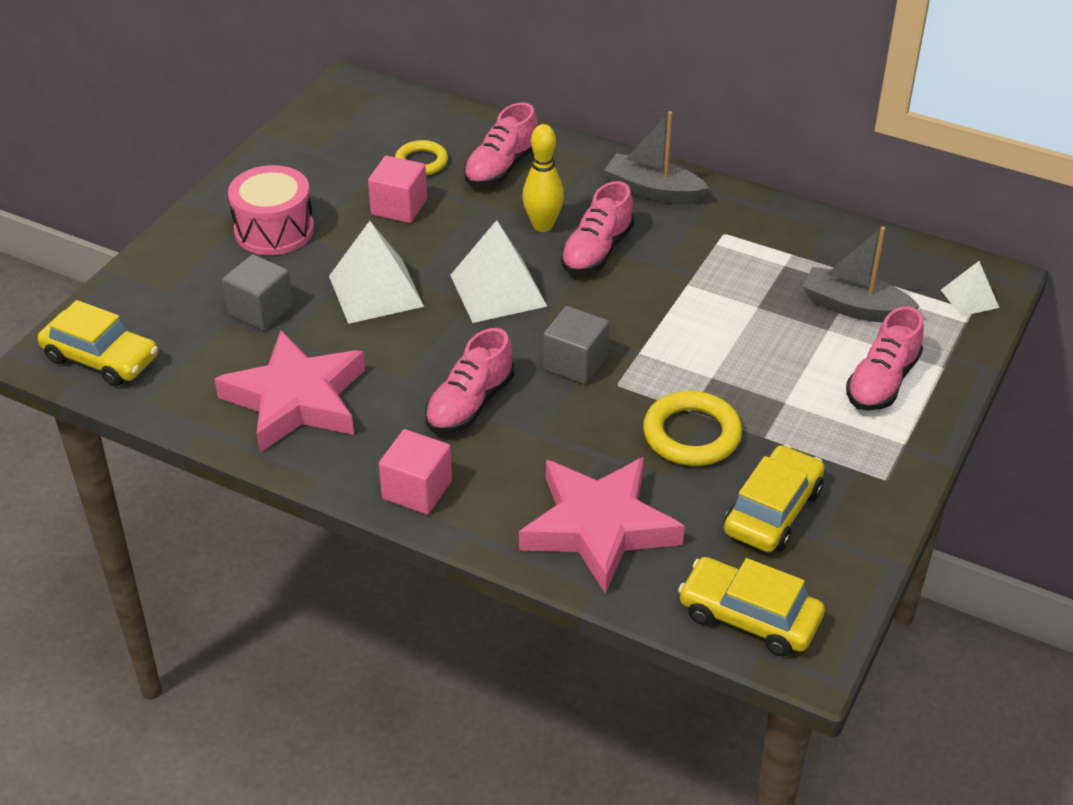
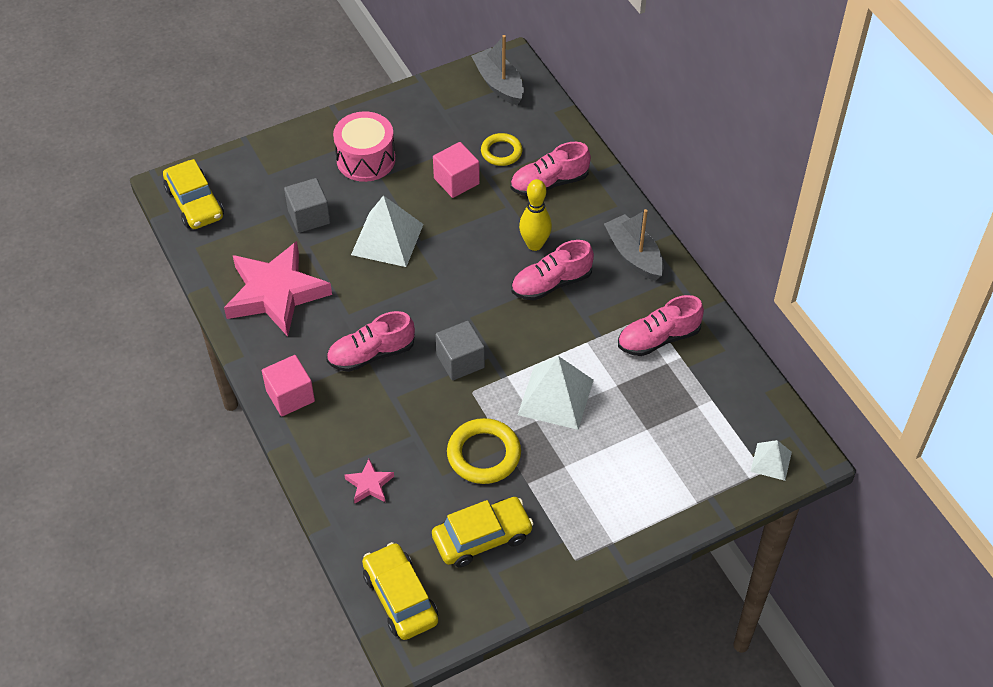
camera: 35 degrees right, 10 degrees up
(498, 290) = (461, 279): white pyramid -> white pyramid (555, 397)
(599, 527) = (369, 484): pink star -> pink star, size x0.42
(854, 307) = (682, 422): grey boat -> grey boat (499, 84)
(882, 382) = (643, 489): pink shoe -> pink shoe (658, 338)

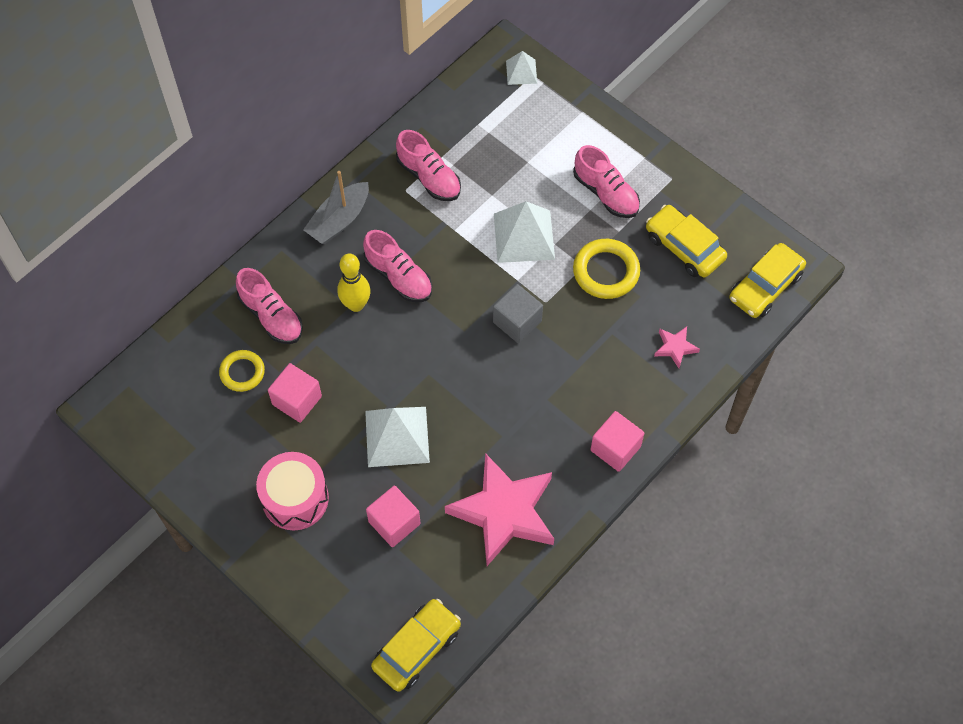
camera: 110 degrees left, 10 degrees up
(309, 216) = (394, 523): grey cube -> pink cube
(371, 354) = (540, 398): pink shoe -> pink shoe (606, 193)
(499, 84) = (141, 407): grey boat -> none

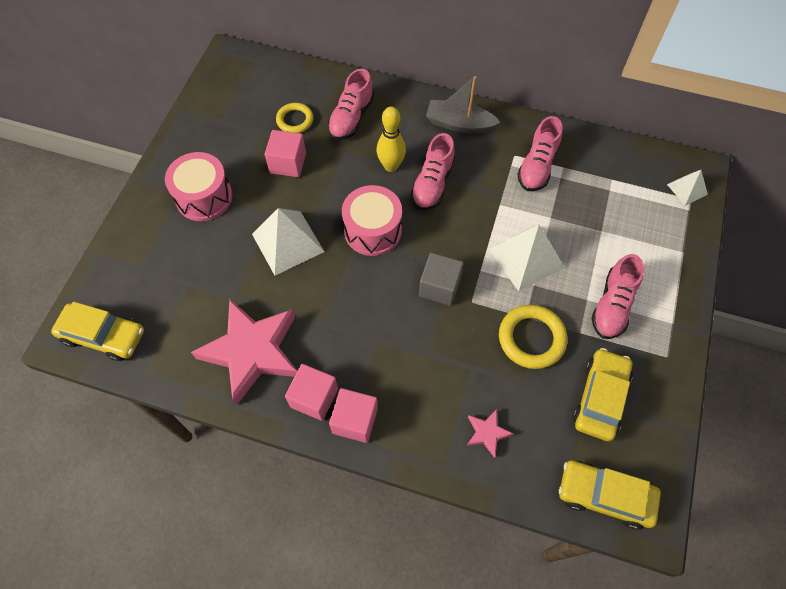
camera: 65 degrees right, 0 degrees up
(394, 523) = (210, 273): pink cube -> pink cube (314, 398)
(424, 353) = (373, 230): none -> pink drum

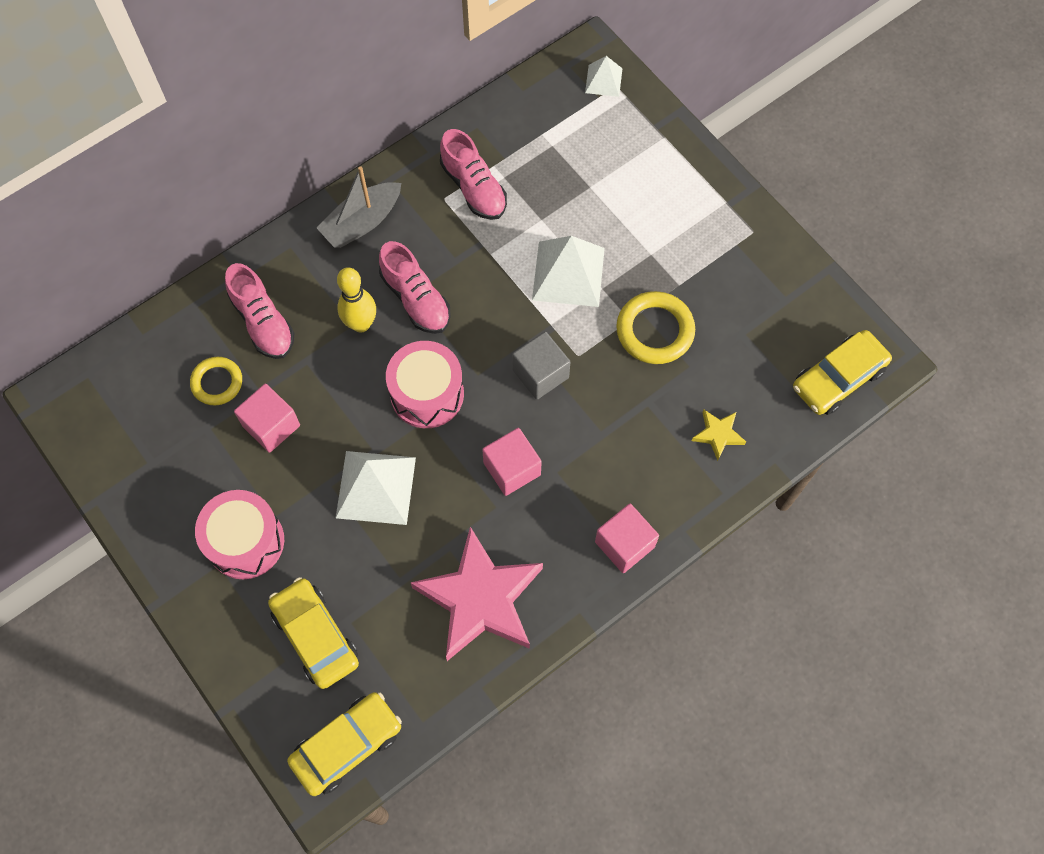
camera: 55 degrees left, 5 degrees up
(314, 398) = (574, 568): pink cube -> pink cube (512, 469)
(487, 433) = (718, 434): pink star -> yellow star
(600, 398) = (751, 316): yellow car -> yellow car (315, 636)
(612, 305) = (673, 237): pink shoe -> none

